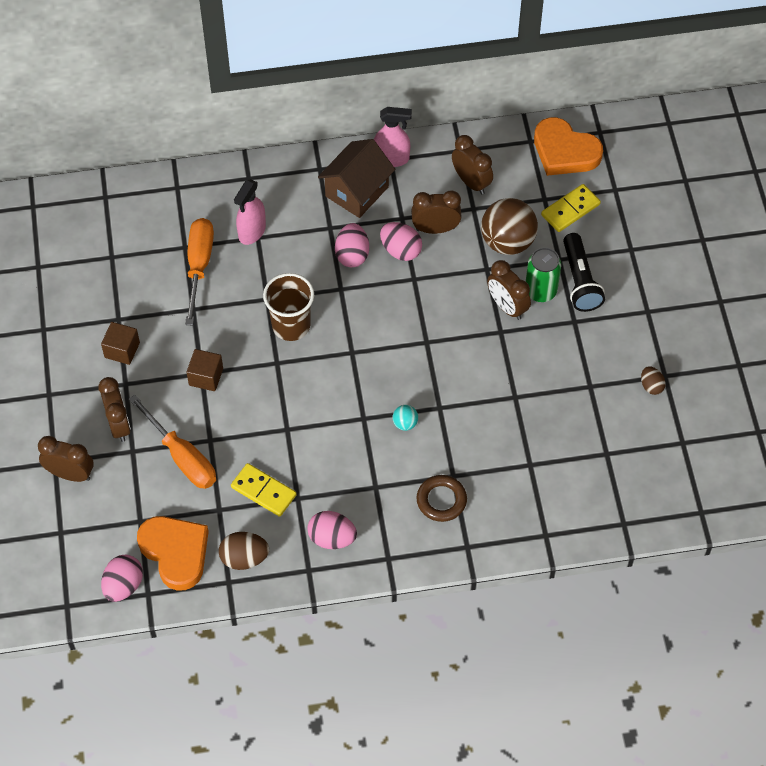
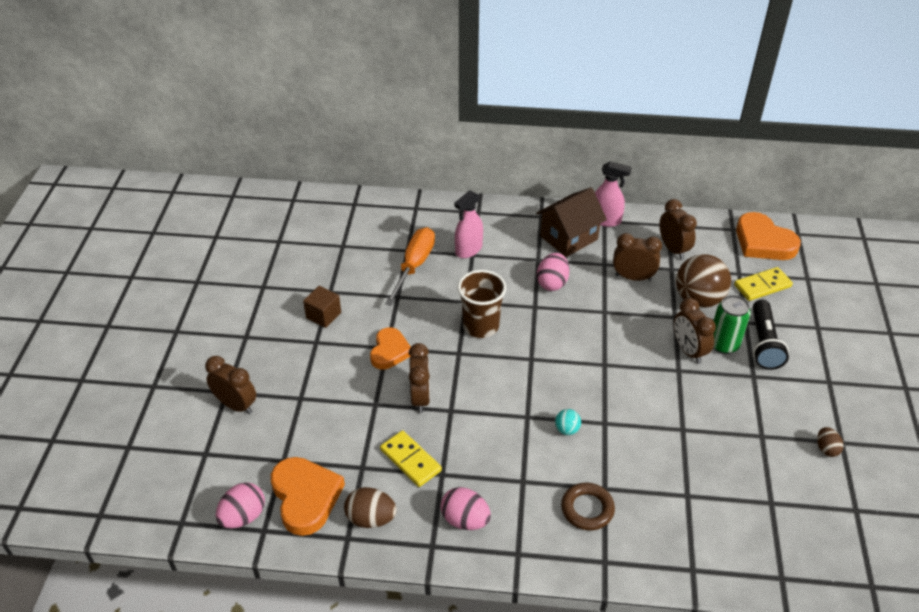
camera: 15 degrees right, 15 degrees down
(119, 425) = (296, 373): brown clock -> brown clock (420, 398)
(182, 457) = (344, 413): orange screwdriver -> none
(206, 377) = (390, 351): brown cube -> orange heart
(400, 250) = (597, 288): pink egg -> none

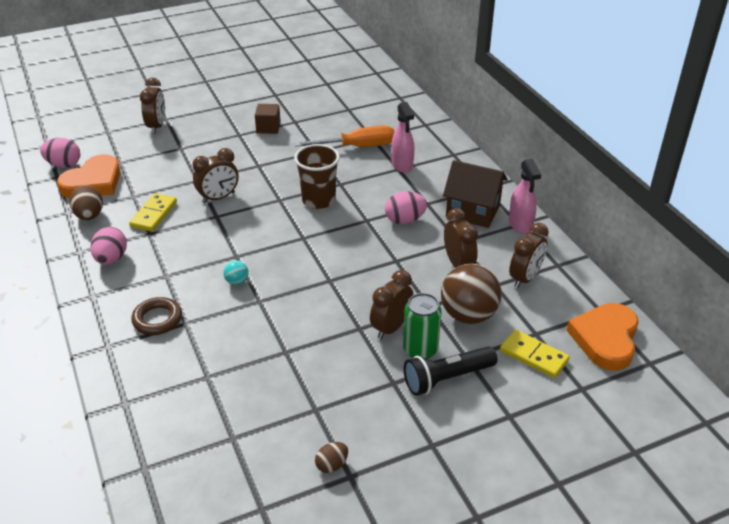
camera: 60 degrees right, 5 degrees down
(390, 351) = (255, 168): orange heart -> none
(468, 250) = (402, 165): pink spray bottle -> pink spray bottle turned 120 degrees counterclockwise

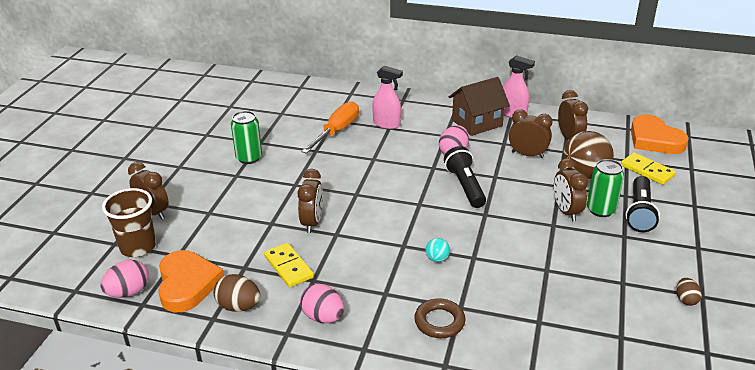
camera: 50 degrees left, 5 degrees down
(268, 128) = (249, 158): brown cube -> green can
(318, 200) = (381, 177): brown cup -> brown cup (138, 247)
(359, 250) = (465, 186): none -> black flashlight
(533, 356) = (647, 171): yellow domino -> yellow domino turned 60 degrees clockwise

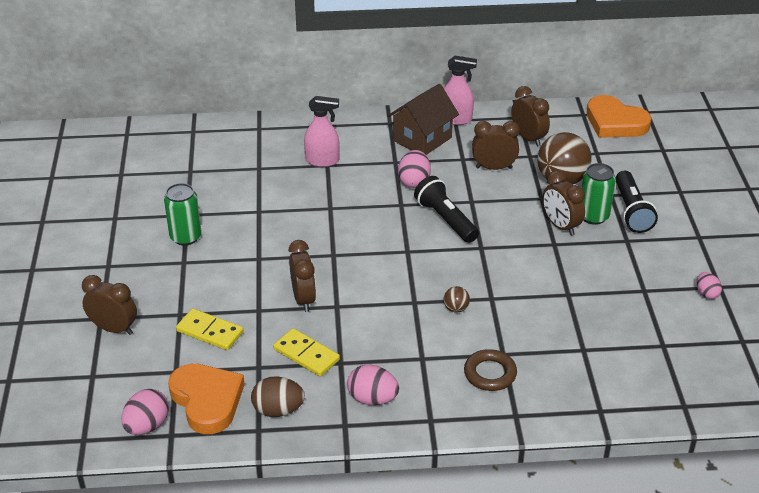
camera: 20 degrees left, 5 degrees up
(138, 247) = (123, 373): brown cup -> none
(337, 131) = (269, 181): orange screwdriver -> none
(437, 259) = (456, 308): turquoise ball -> brown ball
(647, 171) = (621, 161): yellow domino -> yellow domino (210, 332)
(686, 299) = (706, 294): brown egg -> pink egg

